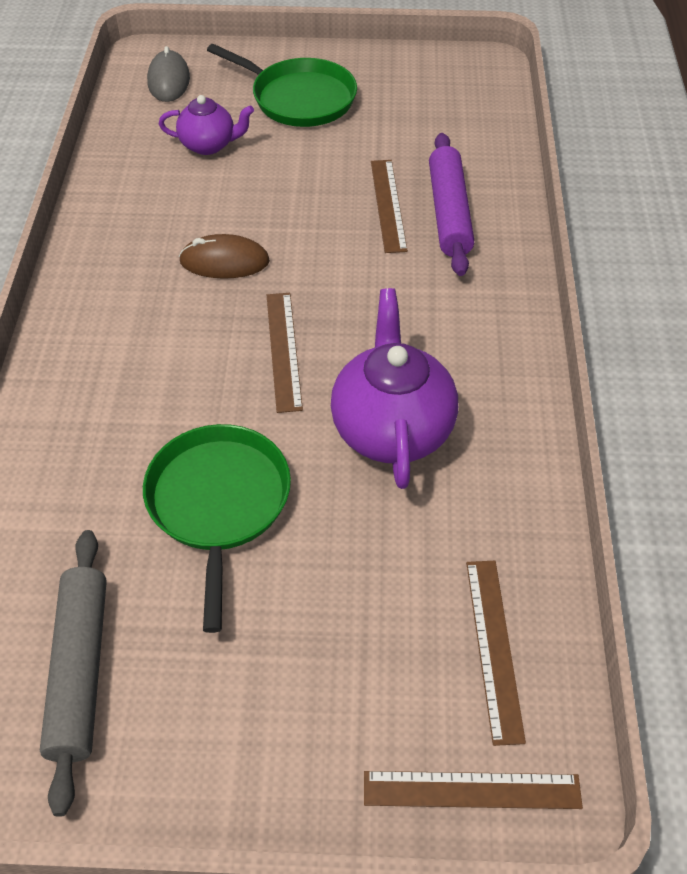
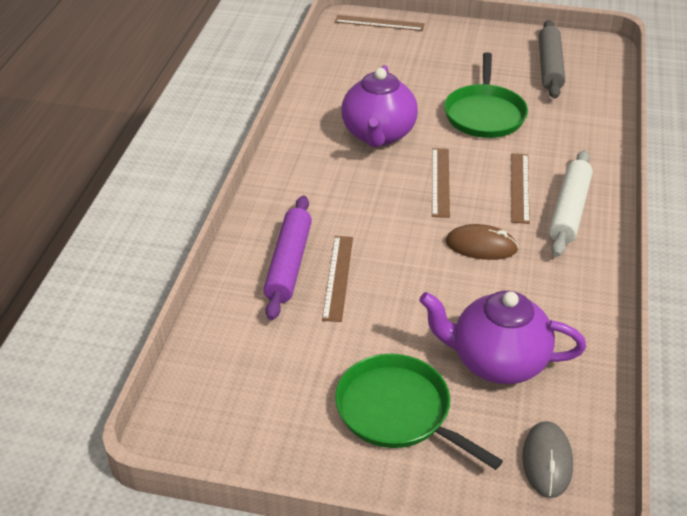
camera: 170 degrees left, 10 degrees down
(104, 326) = (569, 210): none -> white rolling pin
(209, 145) = (496, 361): purple teapot -> purple teapot, size x1.70
(494, 648) = (354, 54): brown ruler -> brown ruler (519, 187)

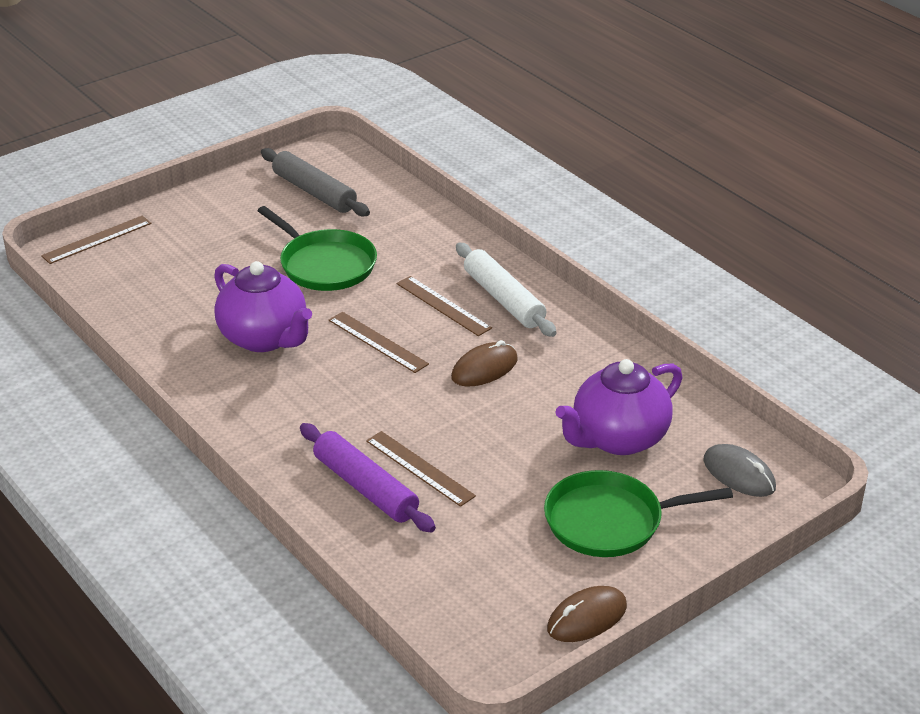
camera: 50 degrees left, 5 degrees down
(277, 461) = (587, 618): none -> brown mouse

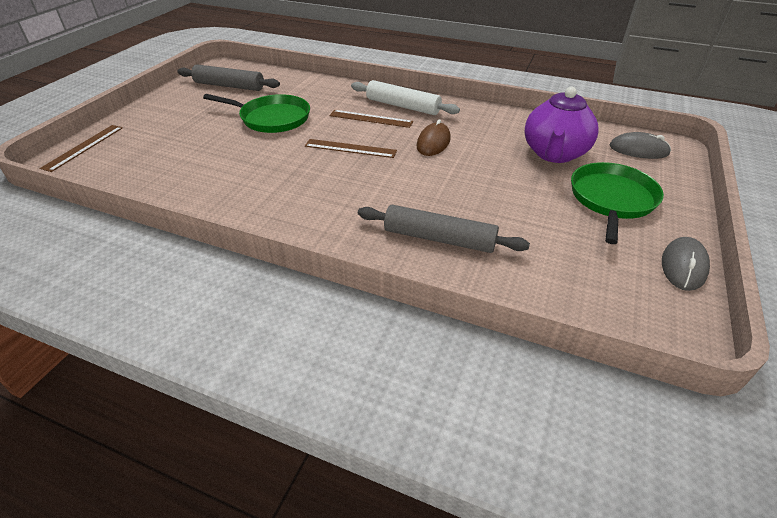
camera: 30 degrees left, 5 degrees up
(265, 338) = (269, 169): purple teapot -> none
(365, 488) = (439, 238): purple rolling pin -> grey rolling pin
(419, 468) = (461, 212): brown ruler -> none
(587, 618) = (683, 266): brown mouse -> grey mouse
(610, 521) = (612, 199): green pan -> green pan turned 150 degrees clockwise

